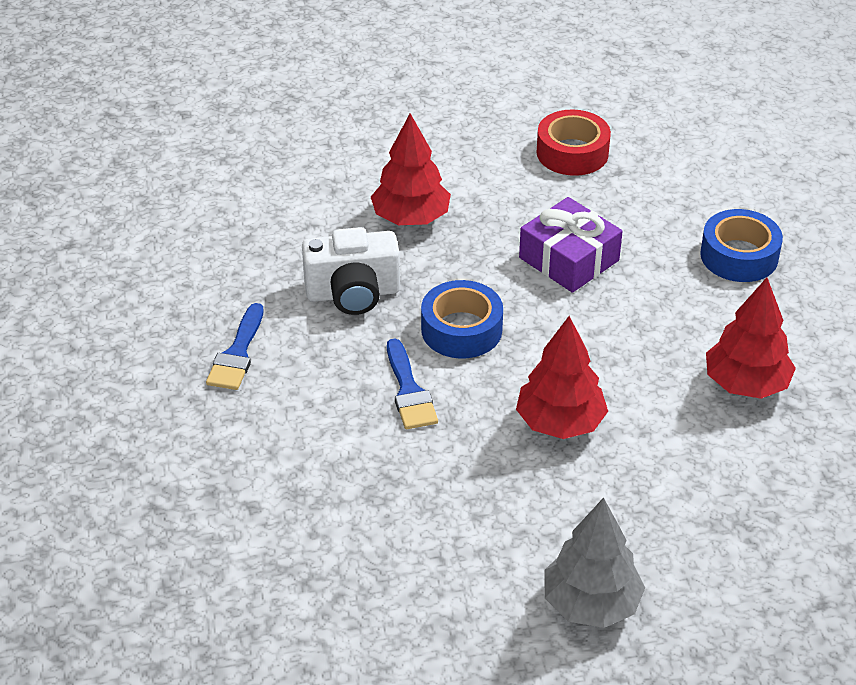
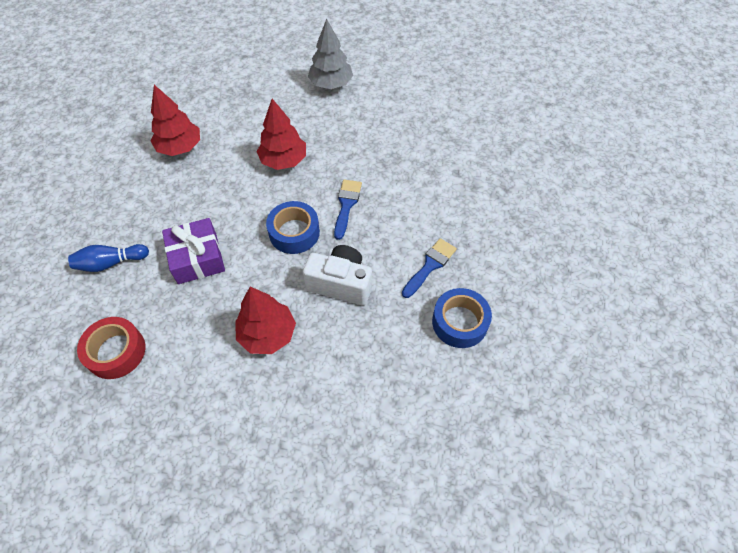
camera: 155 degrees left, 15 degrees up
(674, 219) = (110, 263): none -> blue bowling pin
(739, 256) = (103, 221): blue tape -> blue tape (459, 322)

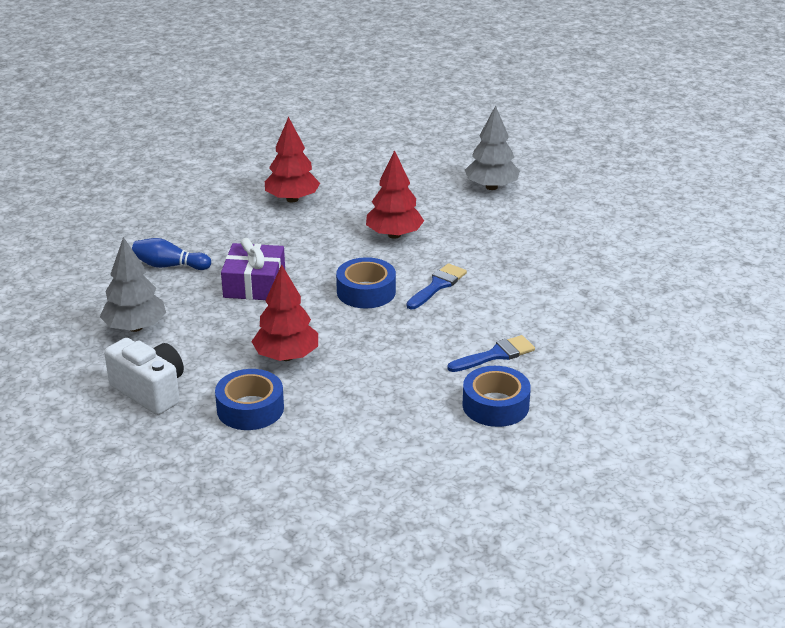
camera: 25 degrees right, 25 degrees down
(116, 351) = (135, 327): red tape -> grey tree
(268, 411) = (250, 409): none -> blue tape
(341, 283) = (387, 342): white camera -> white camera (150, 391)

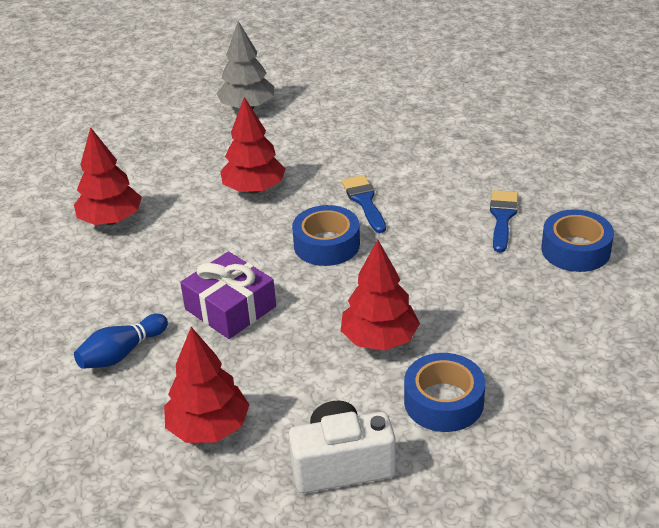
camera: 50 degrees left, 5 degrees up
(135, 327) = (209, 428): grey tree -> red tree

